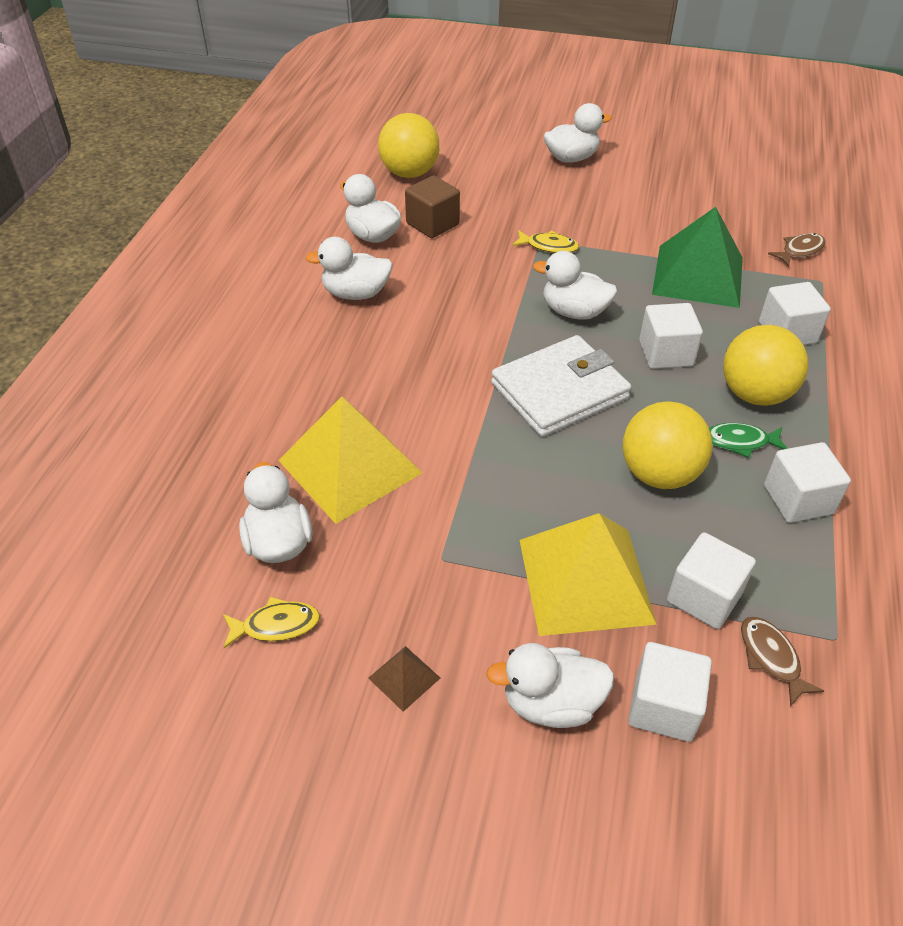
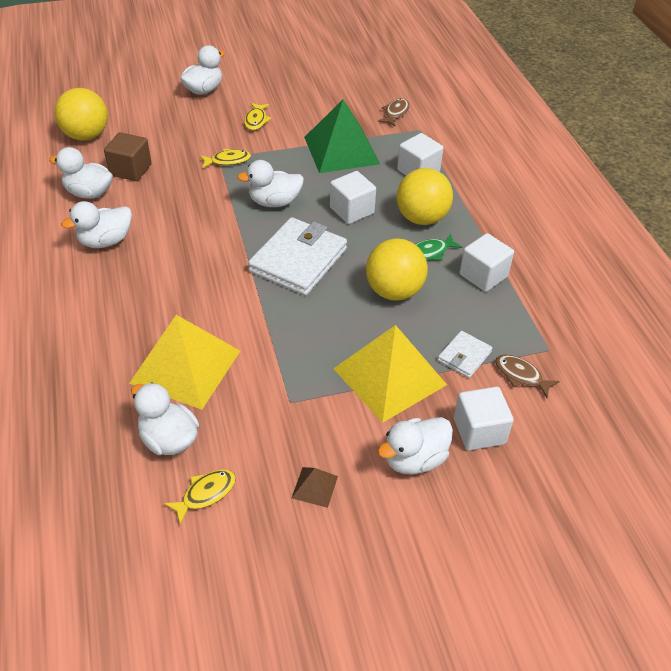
camera: 30 degrees left, 0 degrees up
(612, 210) = (256, 120): none -> yellow fish
(704, 597) = (464, 356): white cube -> white wallet

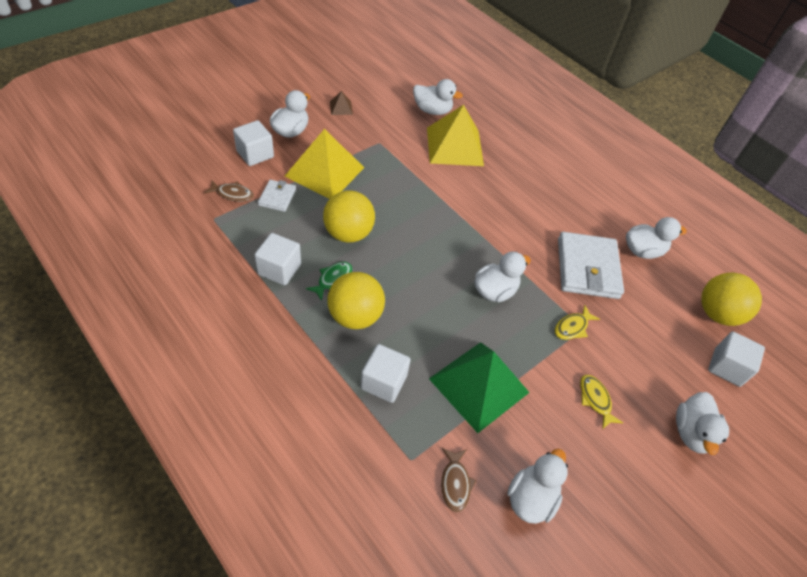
camera: 150 degrees right, 5 degrees up
(106, 241) = (585, 213): white duck -> white duck (531, 498)
(131, 170) = (639, 286): brown cube -> none
(205, 494) = (395, 93): yellow fish -> none
(298, 260) = (436, 239): white wallet -> white wallet (587, 268)
(352, 210) = (423, 304): white cube -> white cube (727, 367)

